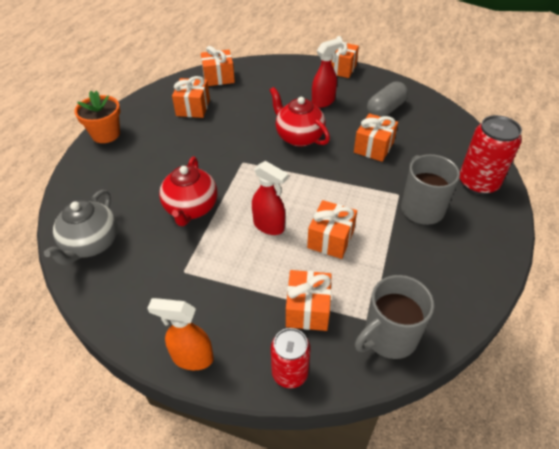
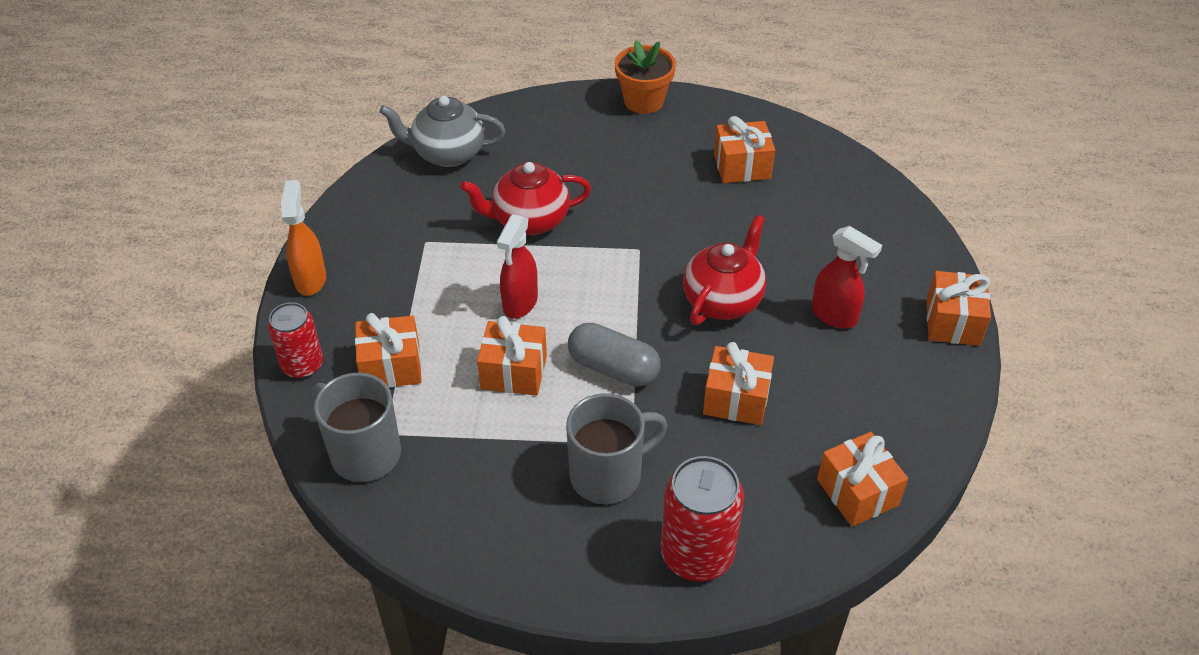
camera: 75 degrees right, 0 degrees up
(218, 77) = (836, 174): orange gift -> orange gift (857, 492)
(385, 110) = (853, 405): grey capsule -> grey capsule (613, 368)

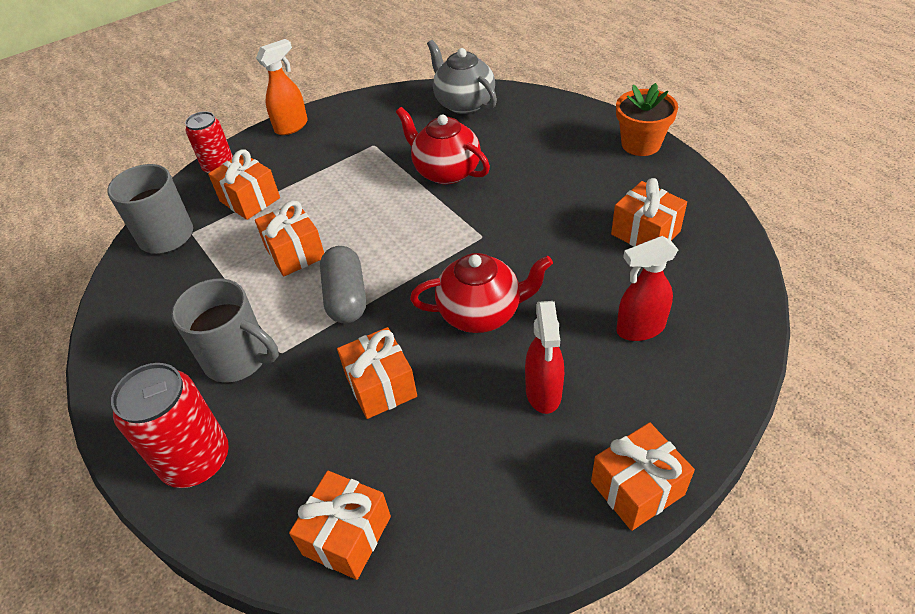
camera: 55 degrees right, 0 degrees up
(520, 303) = (362, 216): red spray bottle -> red spray bottle (639, 328)

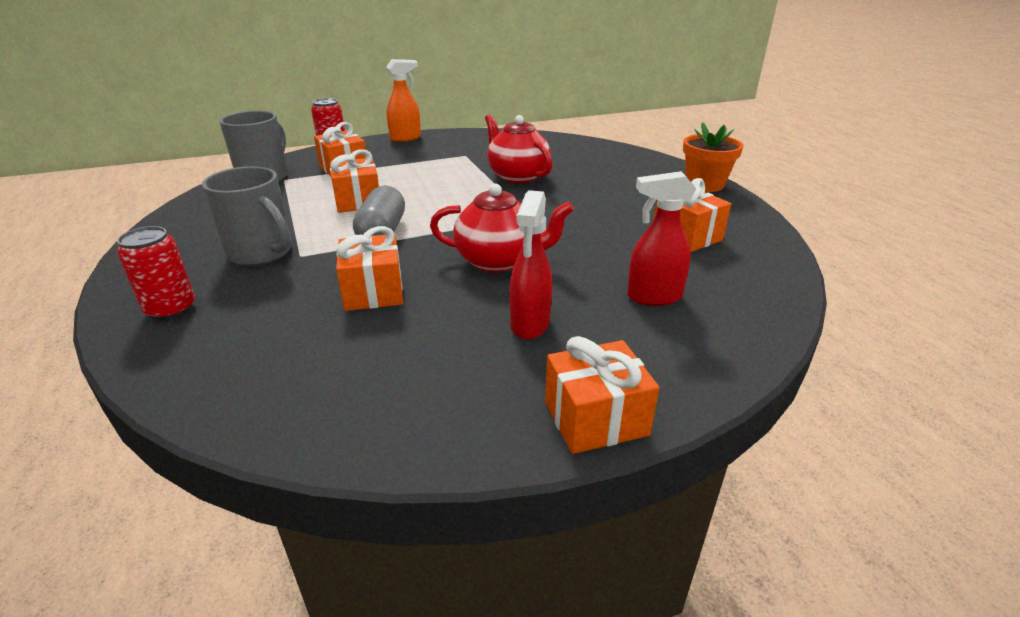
camera: 10 degrees right, 15 degrees down
(196, 460) = (171, 309): red can -> red can, size x0.66
(347, 535) = (264, 391): orange gift -> none
(464, 103) = (555, 144): grey teapot -> none

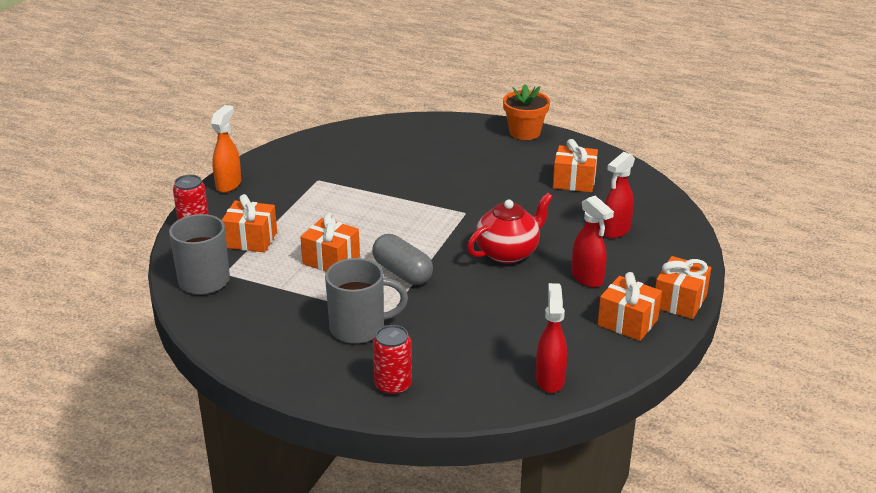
camera: 45 degrees left, 0 degrees up
(275, 401) = (550, 379): none -> red spray bottle
(373, 291) = (480, 308): orange gift -> orange gift (627, 322)
(517, 176) = (397, 182): red teapot -> none

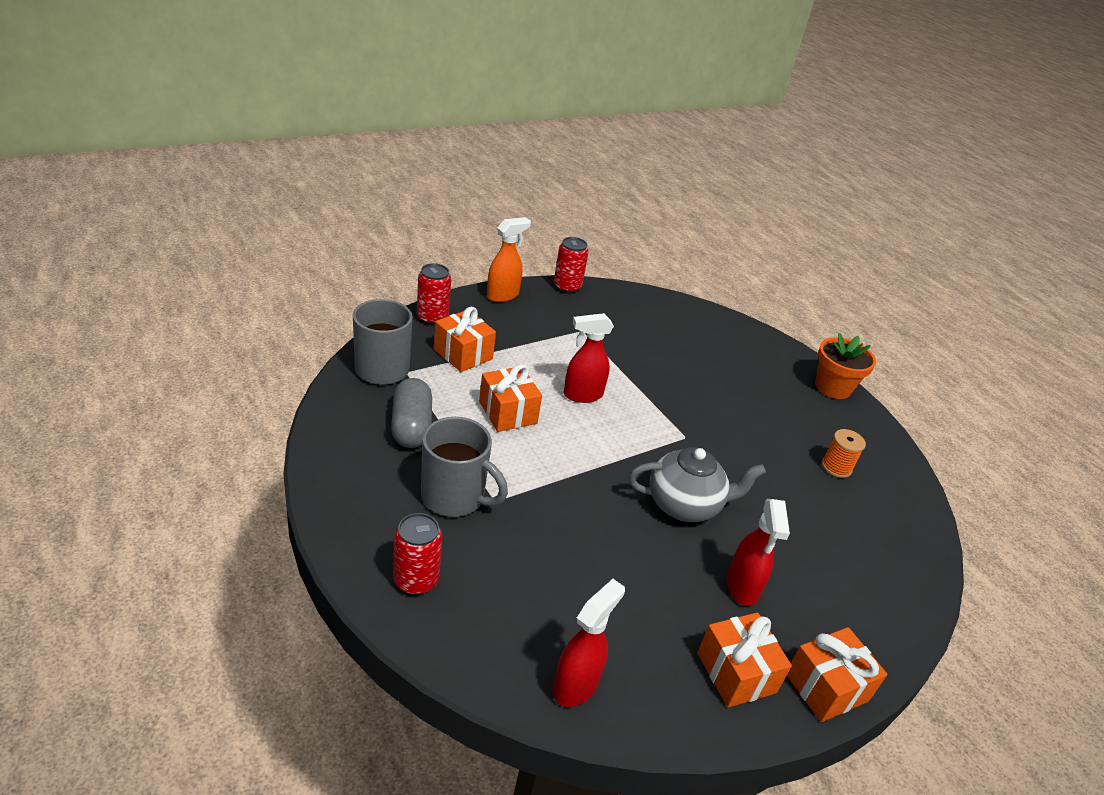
camera: 30 degrees right, 5 degrees up
(269, 154) = (567, 287): none -> red can
(402, 272) = (557, 464): grey capsule -> grey capsule (411, 426)
(508, 252) = (685, 505): red teapot -> grey teapot
(574, 181) = (836, 467): orange gift -> orange spool
(615, 231) = (830, 550): red spray bottle -> red spray bottle (582, 395)

